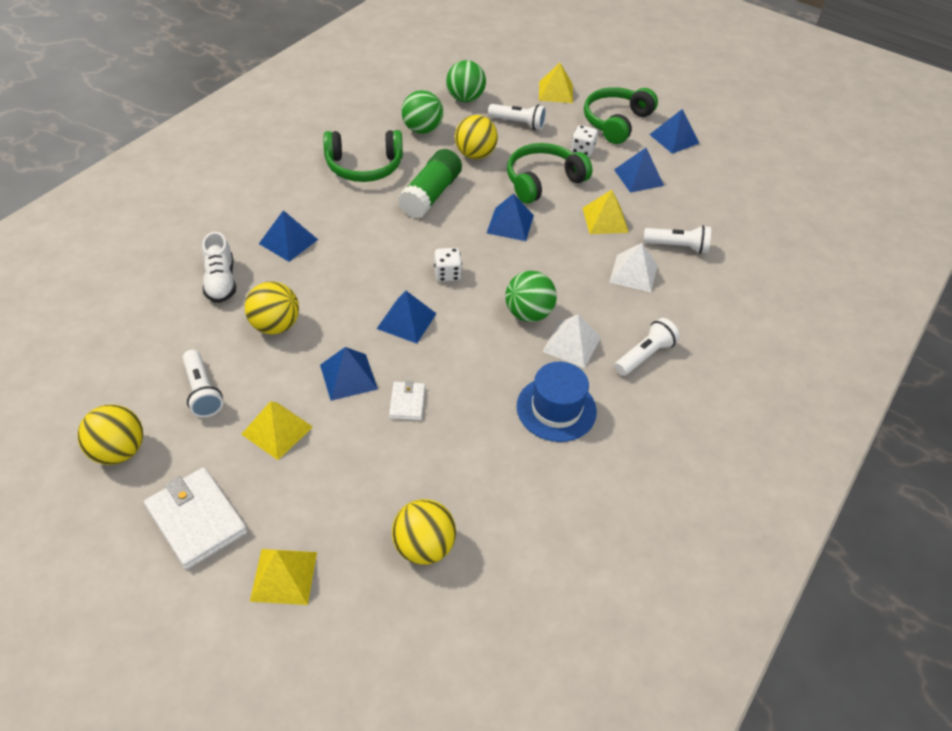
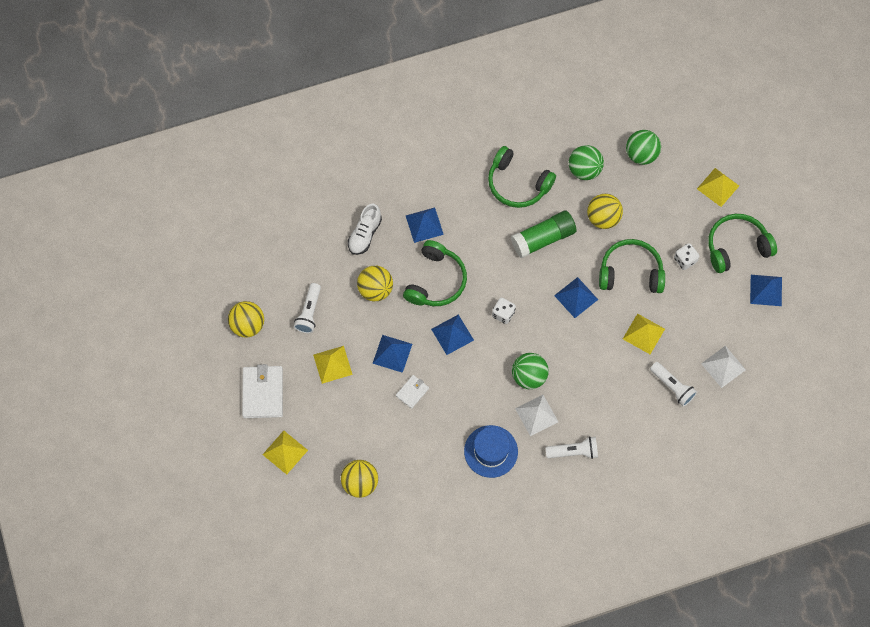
camera: 40 degrees right, 20 degrees up
(344, 282) = (436, 281): none -> green headphones
(518, 123) = (660, 204): white flashlight -> none
(633, 273) = (622, 388): white pyramid -> white pyramid (723, 366)
(638, 177) = (703, 311): blue pyramid -> none

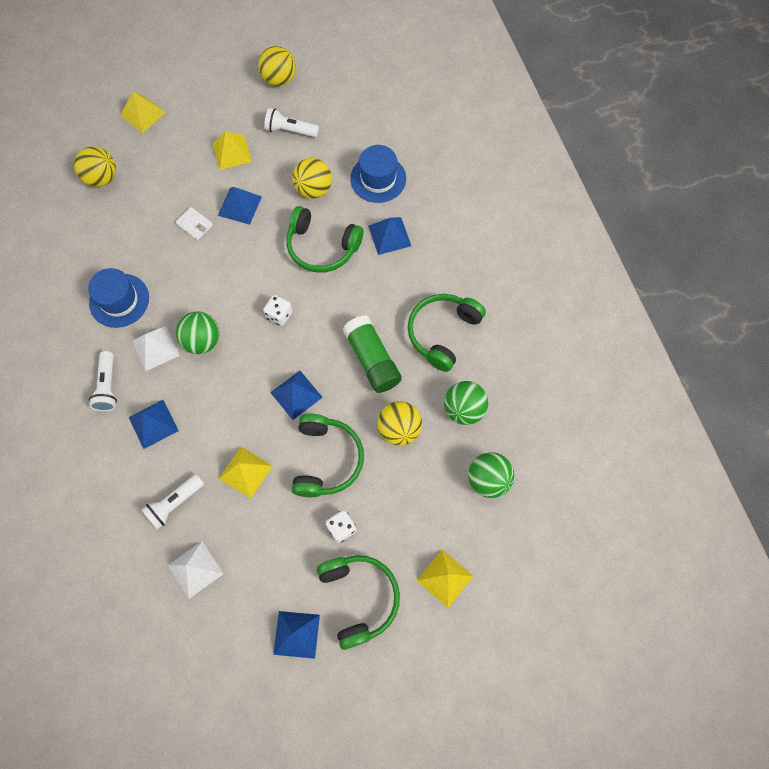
camera: 90 degrees right, 0 degrees up
(263, 393) = (206, 94): white wallet -> none
(365, 234) = (378, 179): white shoe -> blue hat
(452, 334) = (257, 263): blue pyramid -> blue pyramid (153, 423)

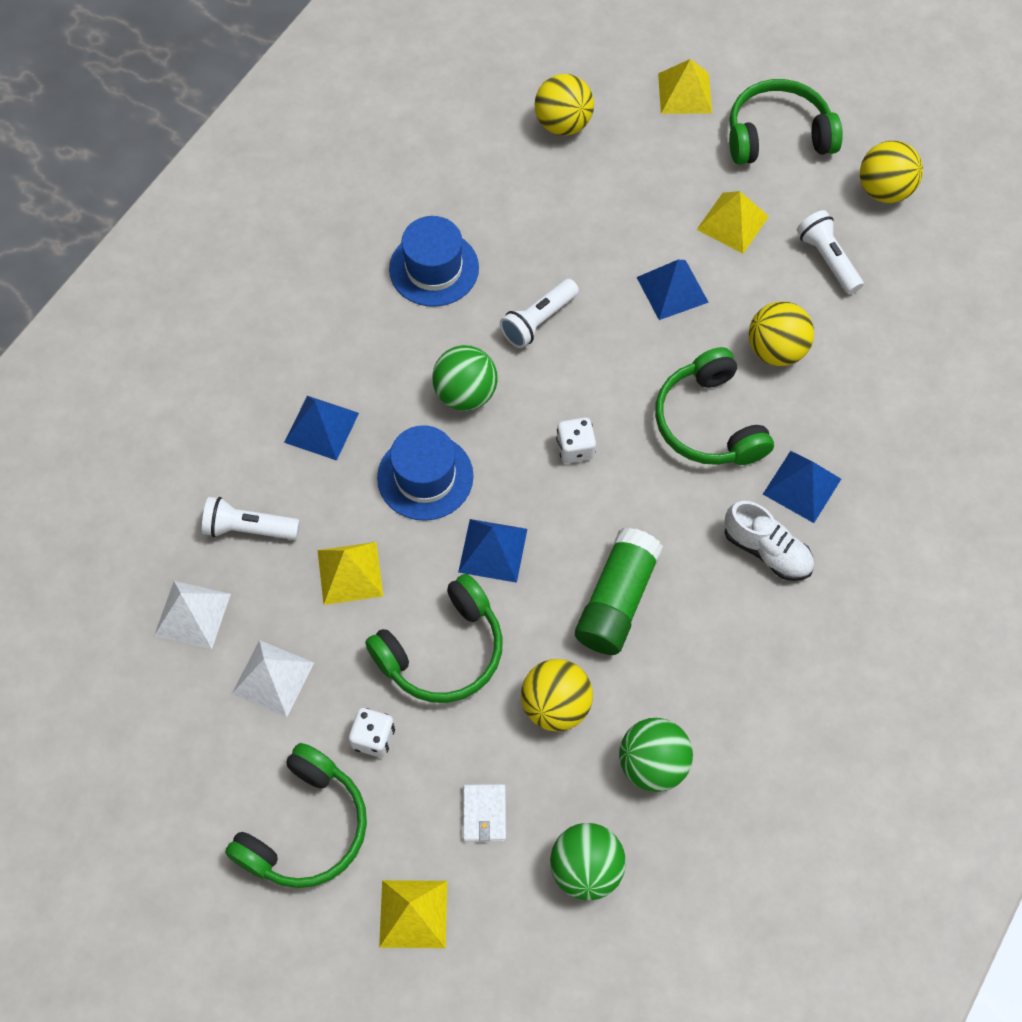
camera: 50 degrees right, 5 degrees down
(108, 386) = (323, 345): white flashlight -> white flashlight (538, 321)
(155, 348) = (412, 353): white pyramid -> white pyramid (273, 678)
(194, 224) = (600, 264): white wallet -> white wallet (484, 814)
(296, 634) = (206, 789): blue pyramid -> none
(378, 179) = (866, 410): blue hat -> blue hat (425, 477)
(406, 276) = (766, 550): none -> white shoe
(442, 333) = (731, 655): green headphones -> green headphones (777, 135)

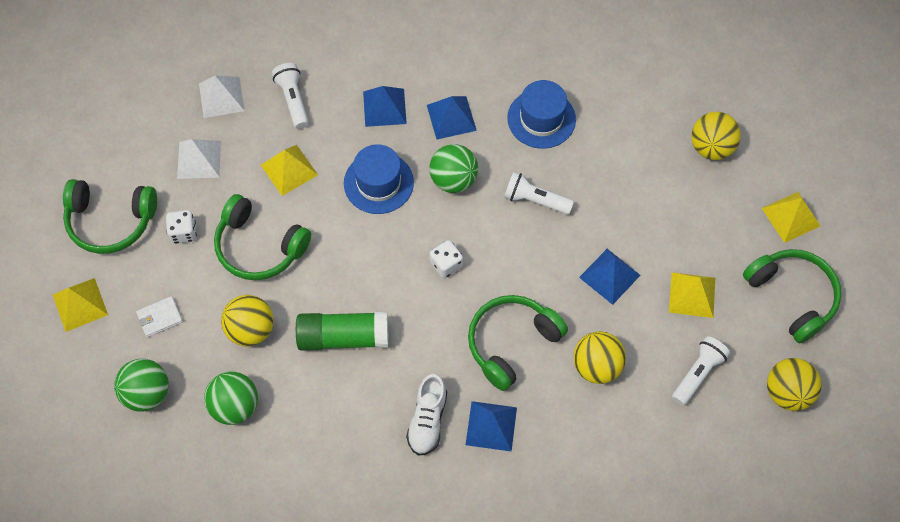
camera: 65 degrees right, 0 degrees up
(493, 550) = (344, 246): blue pyramid -> blue pyramid (451, 117)

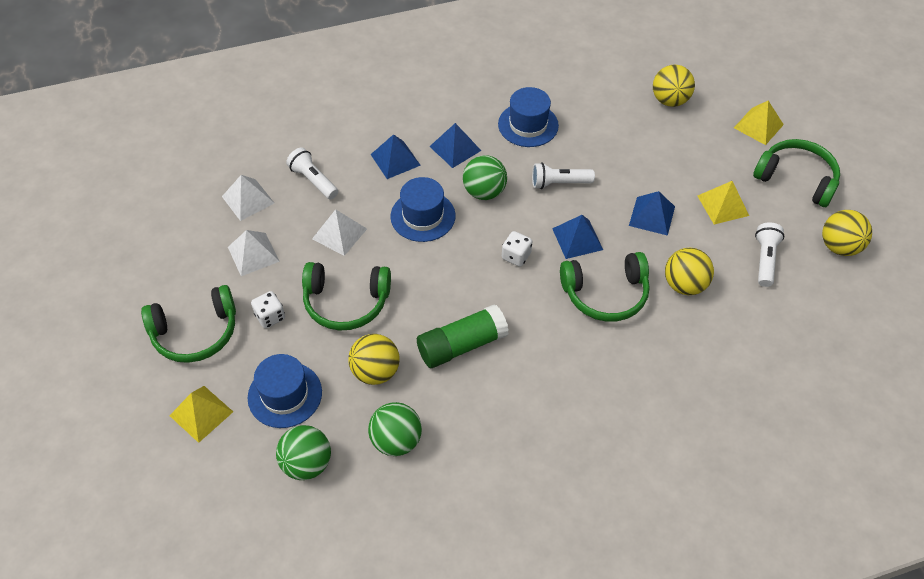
camera: 25 degrees left, 10 degrees down
(159, 318) = (285, 395): white wallet -> blue hat
(289, 170) = (339, 233): yellow pyramid -> white pyramid
(427, 420) = (573, 382): white shoe -> none
(491, 426) = (629, 364): blue pyramid -> blue pyramid (577, 239)
(511, 343) = (605, 294): green headphones -> green headphones turned 120 degrees counterclockwise

